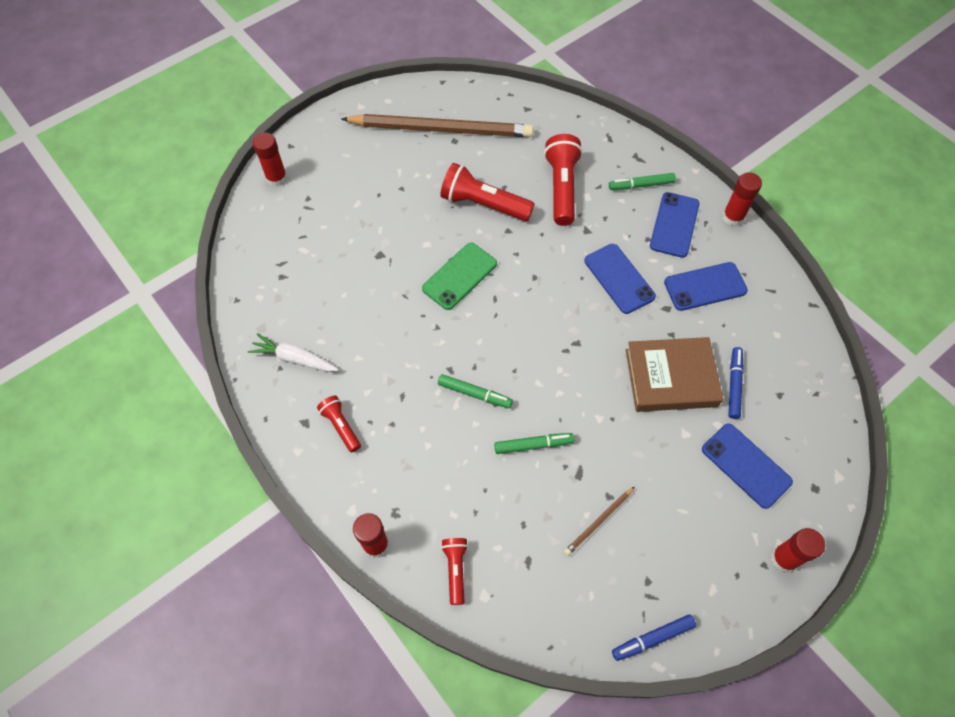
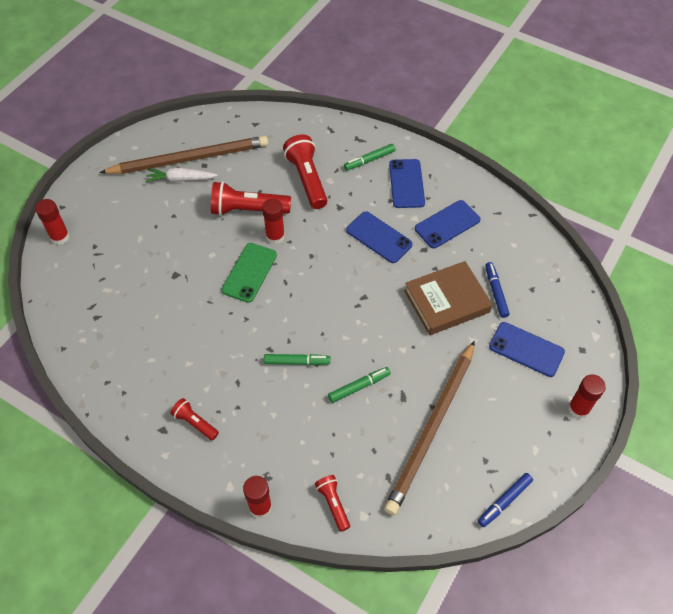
camera: 20 degrees left, 5 degrees down
(294, 358) = (133, 381): white carrot -> white carrot (181, 179)
(598, 522) = (431, 428): brown pencil -> brown pencil, size x2.50
(733, 217) = (449, 165): red glue stick -> red glue stick (275, 236)

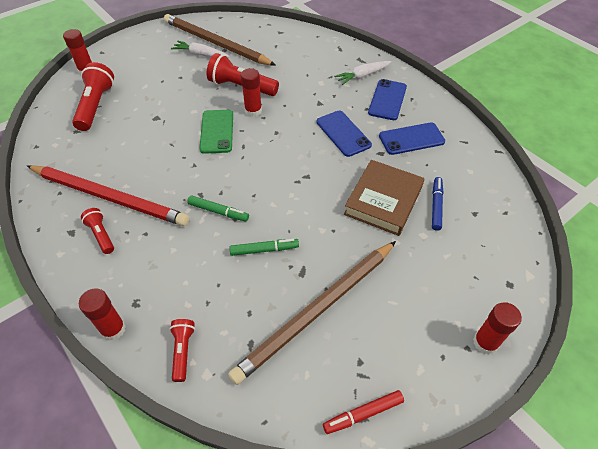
camera: 20 degrees right, 5 degrees down
(179, 381) = (109, 197): none -> red pencil
(189, 159) = (215, 43): brown pencil -> brown pencil turned 150 degrees counterclockwise
(249, 272) = (217, 131): green phone -> green phone turned 45 degrees counterclockwise
(307, 179) = (302, 77): red flashlight -> red flashlight (96, 106)
(369, 160) = (362, 76): green marker -> white carrot
(446, 301) = (383, 201): brown book -> brown book turned 60 degrees counterclockwise
(504, 501) = (363, 414): blue marker -> red marker
(526, 349) = (448, 266): blue phone -> none

